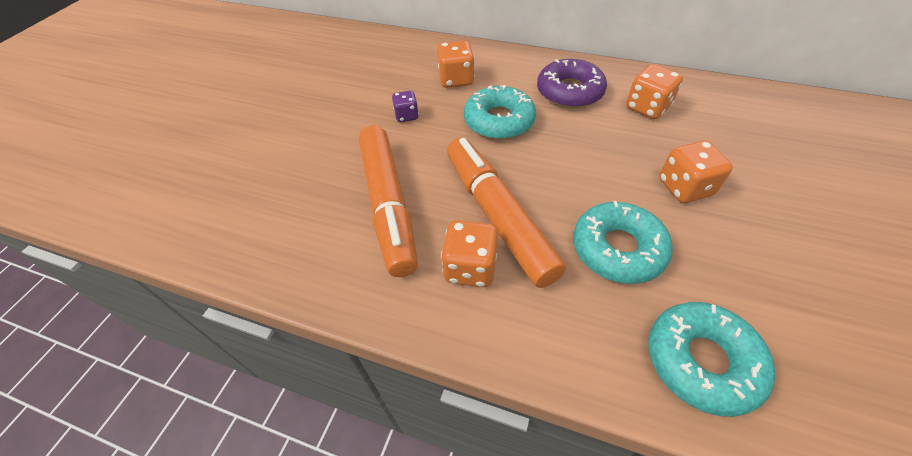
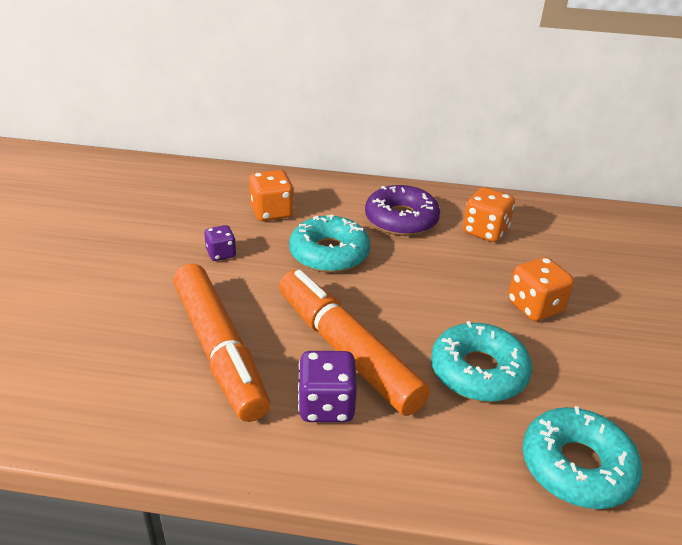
camera: 15 degrees left, 15 degrees down
(470, 268) = (326, 405): orange dice -> purple dice

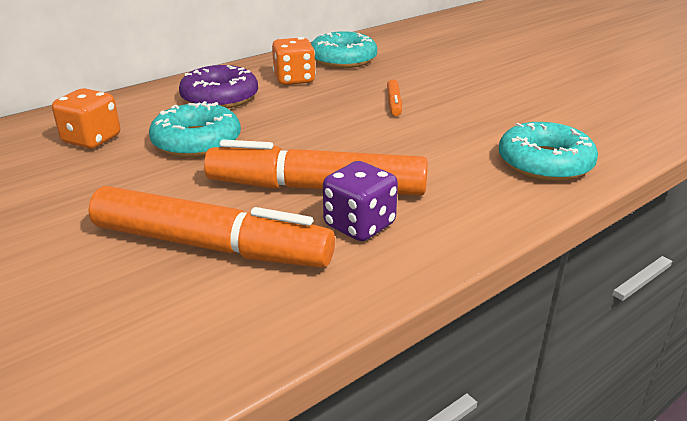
camera: 45 degrees left, 5 degrees down
(221, 254) = (90, 187): purple dice -> none
(478, 371) = (420, 151): turquoise donut -> turquoise donut (343, 59)
(535, 307) = (394, 103): orange dice -> orange marker

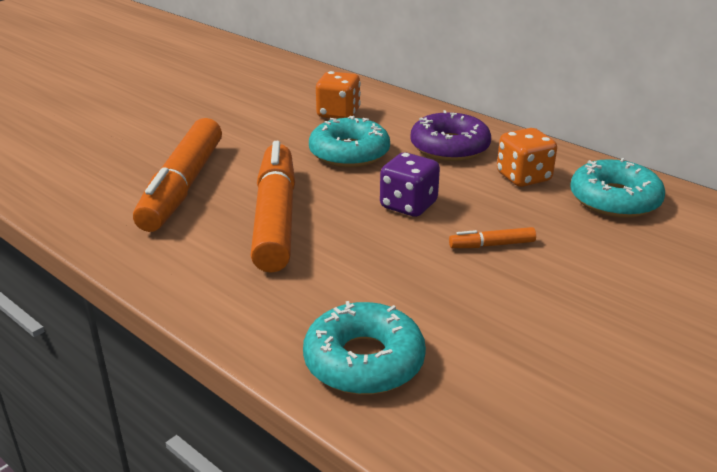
camera: 80 degrees right, 0 degrees up
(359, 225) = (214, 244): purple dice -> purple dice (408, 205)

